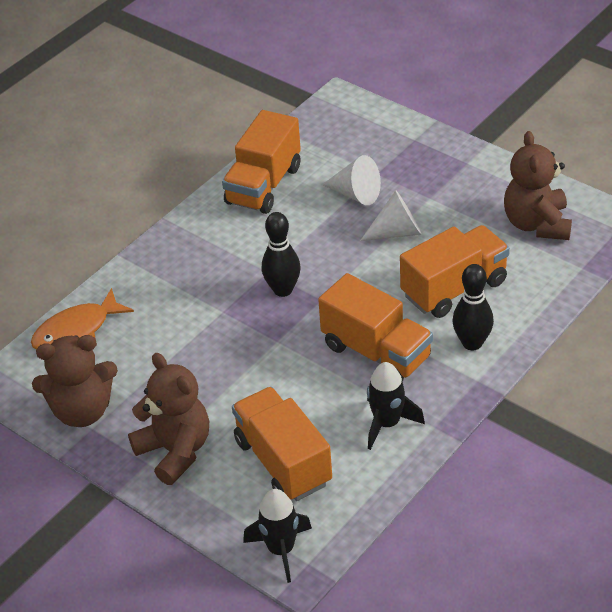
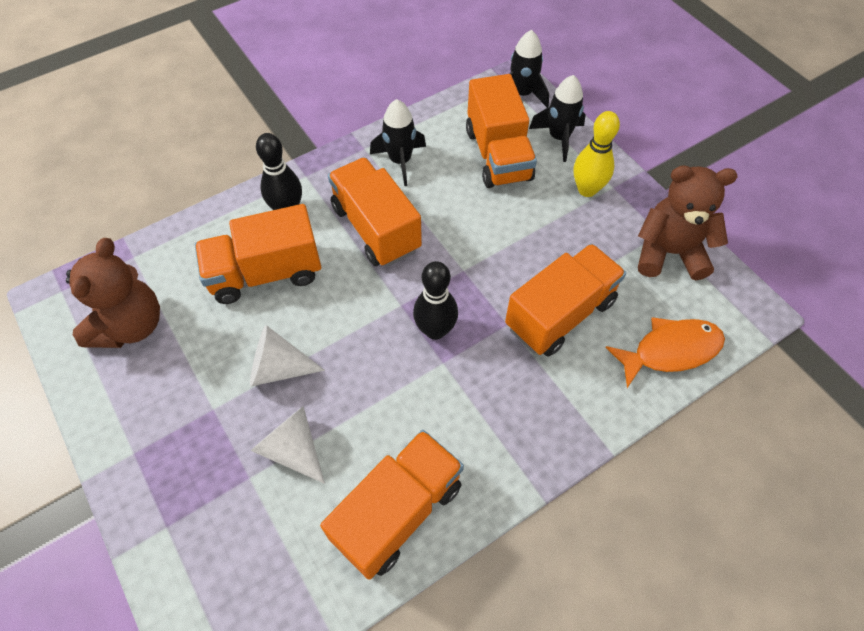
camera: 165 degrees left, 15 degrees up
(175, 451) = (587, 189): brown teddy bear -> yellow bowling pin
(178, 331) = (560, 314): none -> orange truck
(220, 503) = (559, 138): none -> black rocket

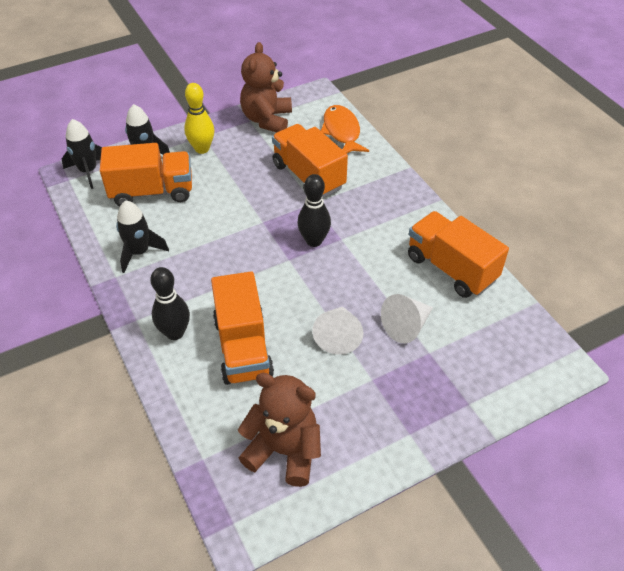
camera: 85 degrees left, 10 degrees down
(376, 228) = (210, 271): orange truck -> none

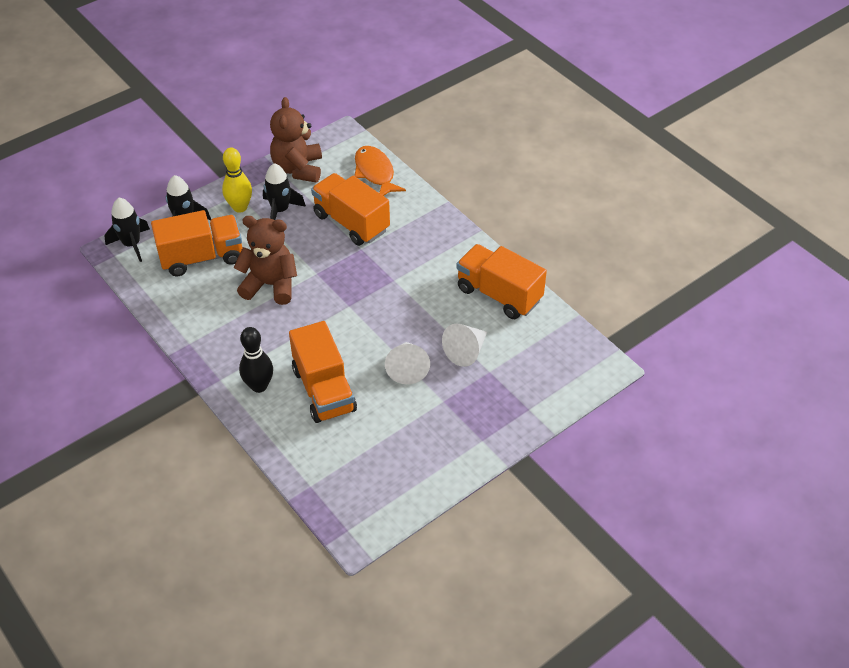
camera: 10 degrees left, 0 degrees up
(139, 252) = (206, 317): black rocket -> black rocket (280, 210)
(284, 451) = (378, 469): brown teddy bear -> brown teddy bear (270, 285)
(314, 241) = (369, 285): black bowling pin -> none

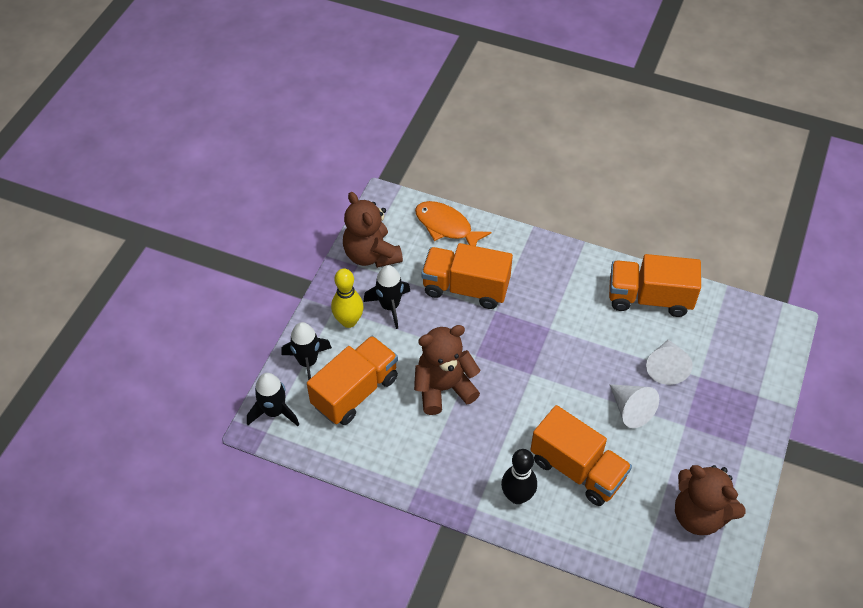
camera: 30 degrees left, 5 degrees up
(394, 471) = (699, 515): none -> brown teddy bear

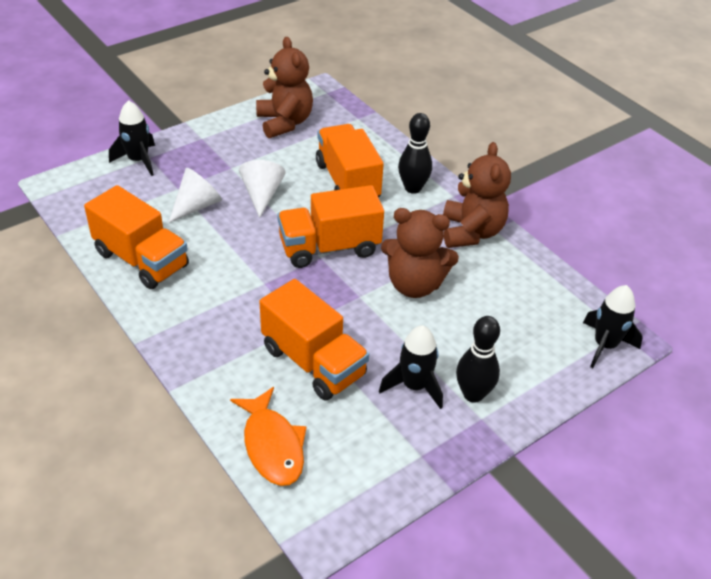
camera: 150 degrees left, 10 degrees down
(308, 362) = (545, 374): black rocket -> black rocket (138, 160)
(349, 321) = (473, 394): yellow bowling pin -> black bowling pin
(355, 391) = (507, 323): orange truck -> orange truck (329, 247)
(371, 255) = (394, 459): brown teddy bear -> brown teddy bear (471, 232)

